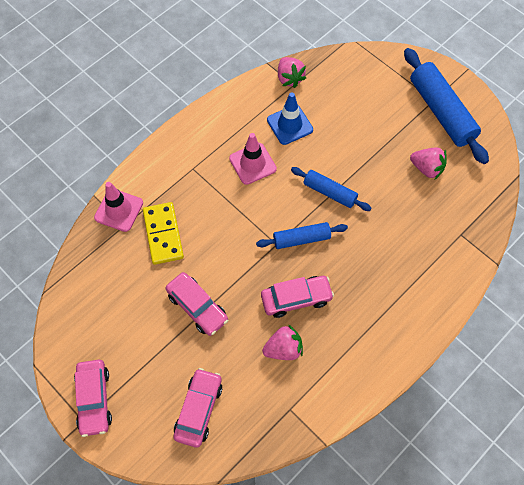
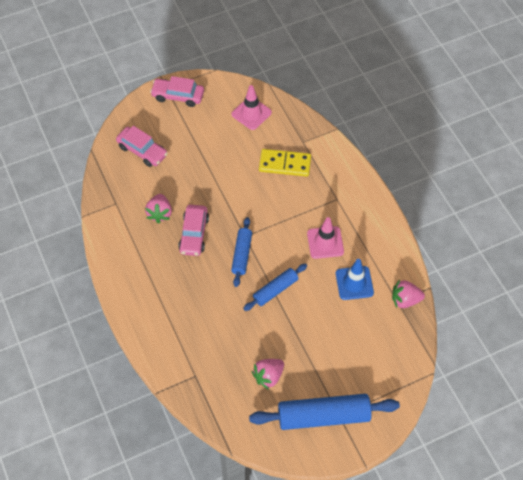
camera: 110 degrees right, 5 degrees down
(119, 210) = (317, 141): pink traffic cone -> pink traffic cone (251, 113)
(197, 307) = (216, 170): pink car -> none

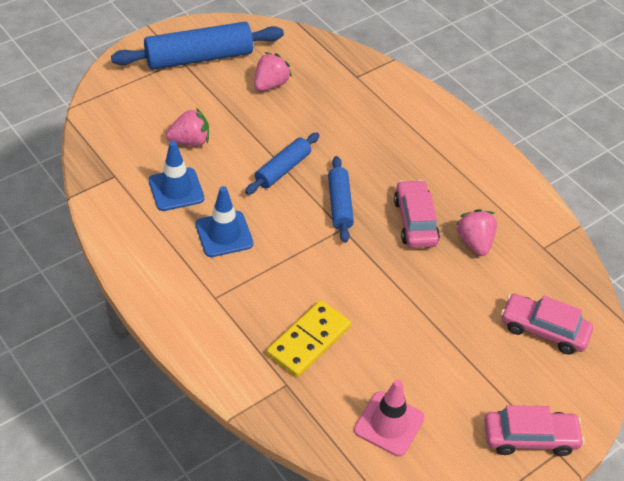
camera: 165 degrees right, 10 degrees down
(285, 164) = (308, 340): yellow domino -> yellow domino turned 45 degrees counterclockwise
(325, 242) = (224, 234): pink traffic cone -> blue traffic cone
(405, 300) = (104, 178): pink strawberry -> pink strawberry (190, 141)

